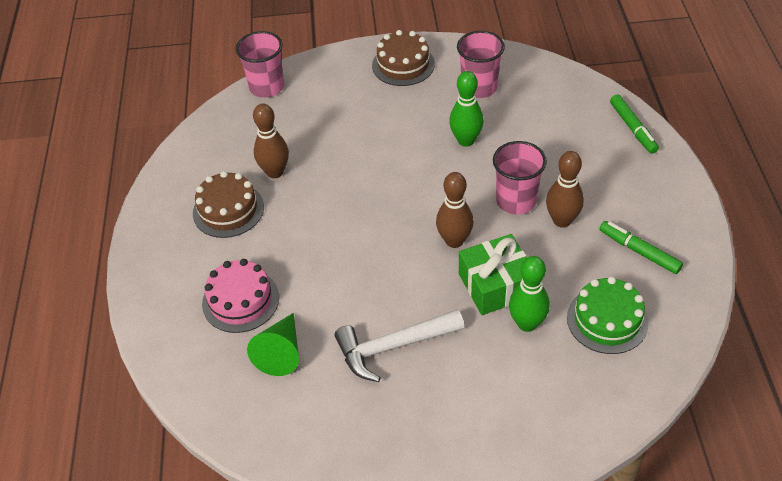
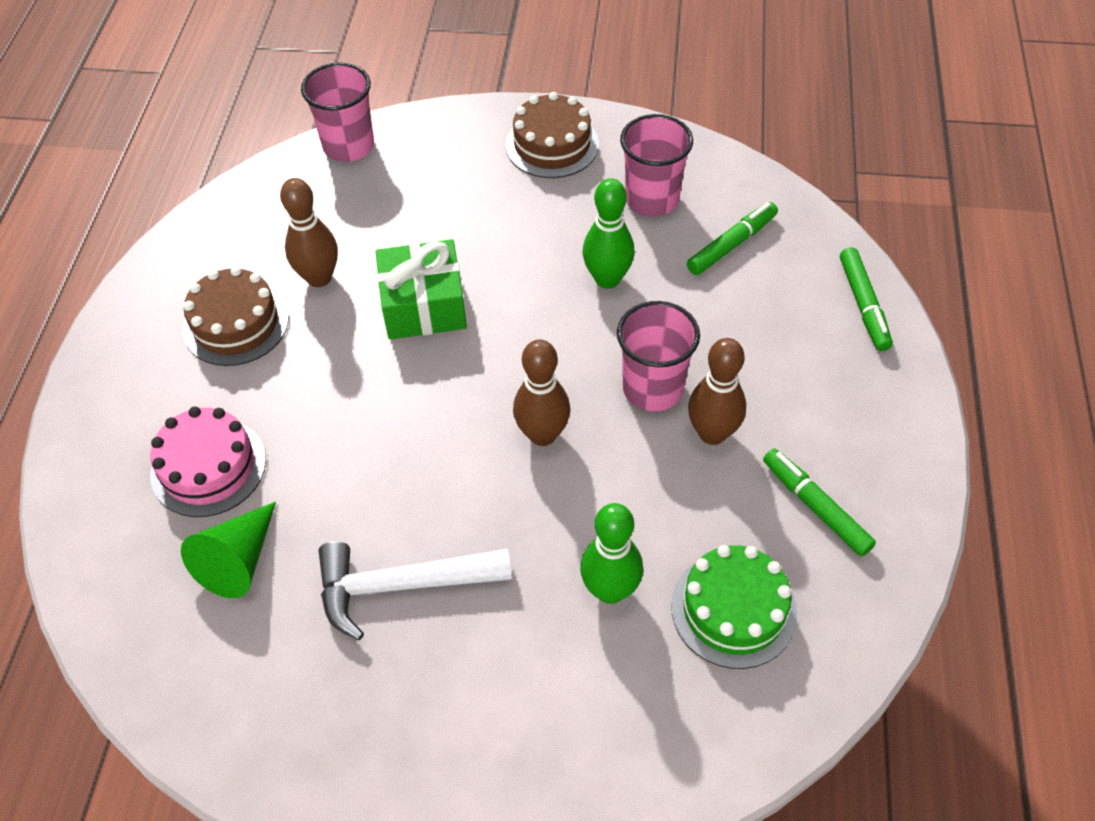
camera: 10 degrees right, 5 degrees up
(496, 285) = (582, 518): green gift -> green gift (423, 305)
(539, 106) = (731, 244): none -> green marker

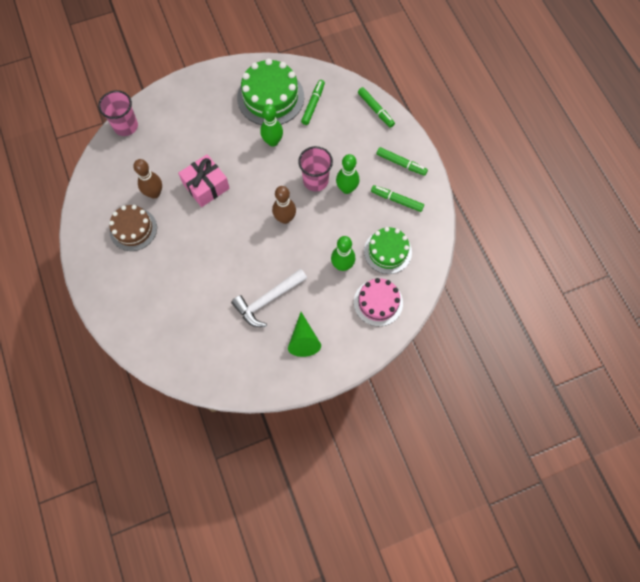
camera: 30 degrees left, 15 degrees up
(208, 467) = (164, 292): pink cake -> pink cake (378, 302)
(239, 561) = (201, 321): green cone -> green cone (303, 340)
(423, 305) = (206, 186): green gift -> pink gift
(552, 145) = (214, 88): brown cake -> none
(652, 199) = (270, 97): pink cup -> green cake
(712, 433) = (347, 189): brown bowling pin -> green bowling pin
(866, 434) = (401, 163): none -> green marker

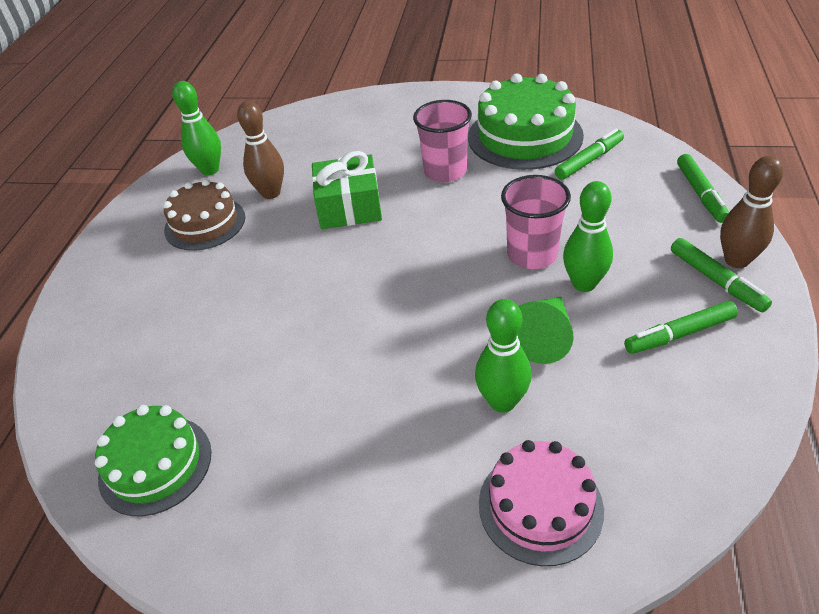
camera: 35 degrees right, 25 degrees down
(126, 126) = (299, 116): pink cup -> pink cup (445, 171)
(206, 186) = (349, 207): pink gift -> green gift
(268, 300) = (320, 401): white hammer -> none
(272, 141) = (492, 185): green bowling pin -> green bowling pin (210, 170)
(285, 218) = (442, 288): brown bowling pin -> brown bowling pin (736, 260)
(303, 340) = (334, 506): green cone -> green cone (544, 338)
(387, 251) = (614, 415): green cake -> green cake (155, 464)
(396, 200) = (679, 334): green marker -> green marker turned 75 degrees counterclockwise

